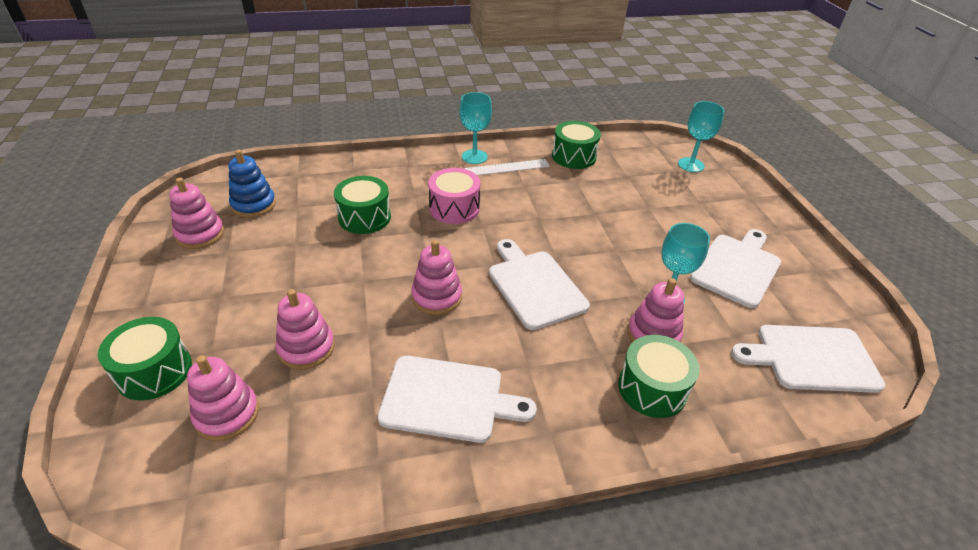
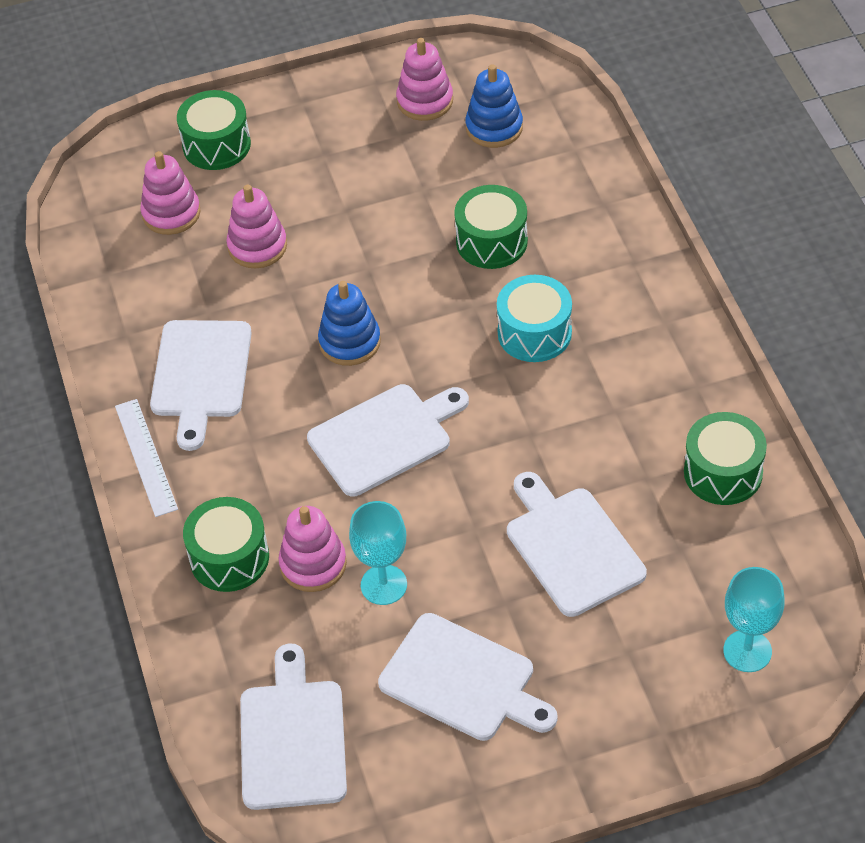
camera: 90 degrees right, 10 degrees up
(437, 297) = (350, 342): pink stacking toy -> blue stacking toy
(454, 208) = (534, 333): pink drum -> turquoise drum
(474, 157) = (681, 338): turquoise goblet -> none
(505, 168) = (659, 382): white ruler -> white ruler (146, 457)
(628, 213) = (571, 547): none -> white cutting board

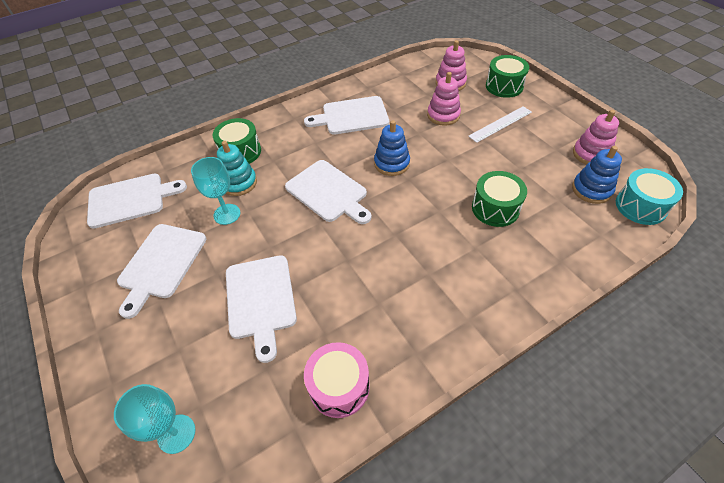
camera: 75 degrees right, 0 degrees up
(146, 457) = (297, 111): white ruler -> white ruler (500, 124)
(313, 564) = (239, 183): pink stacking toy -> turquoise stacking toy
(534, 333) = (429, 245): turquoise drum -> turquoise drum (640, 206)
(571, 547) = (261, 300): white cutting board -> white cutting board turned 120 degrees clockwise
(723, 472) = (339, 386): green drum -> pink drum

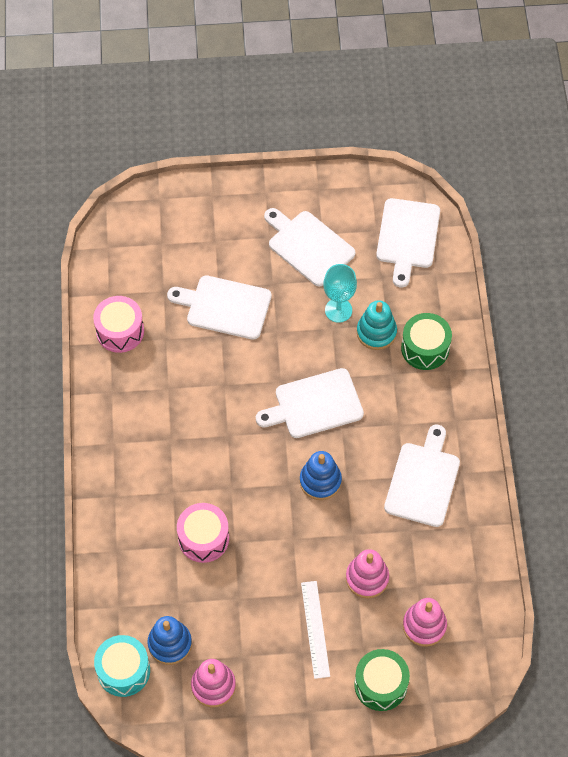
camera: 115 degrees right, 10 degrees up
(176, 434) = (151, 226): turquoise goblet -> none
(495, 208) = (203, 538): green drum -> pink drum

